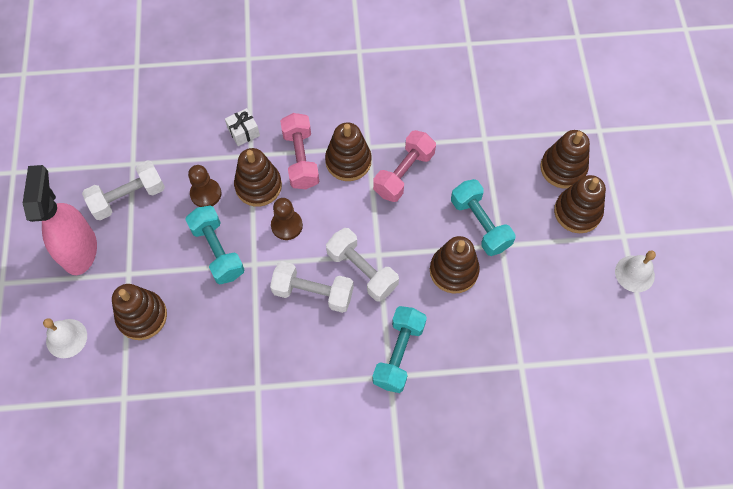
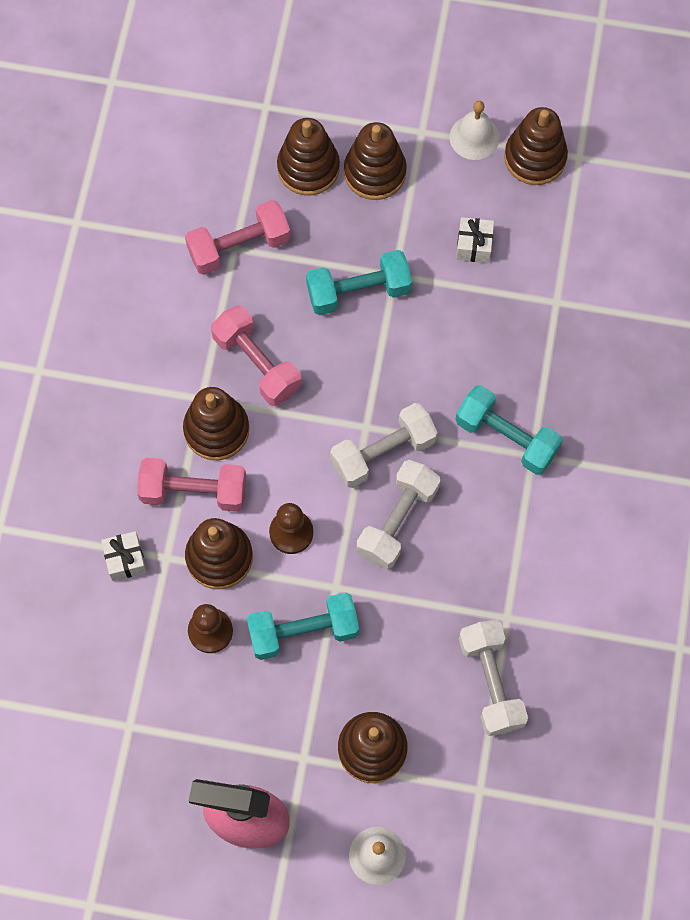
camera: 75 degrees left, 5 degrees up
(128, 197) = (184, 740): white dumbbell -> white dumbbell (490, 682)
(453, 271) = (414, 342): brown stacking toy -> brown stacking toy (535, 158)
(486, 141) = (239, 247): none -> pink dumbbell
(545, 294) = (474, 246): none -> white gift

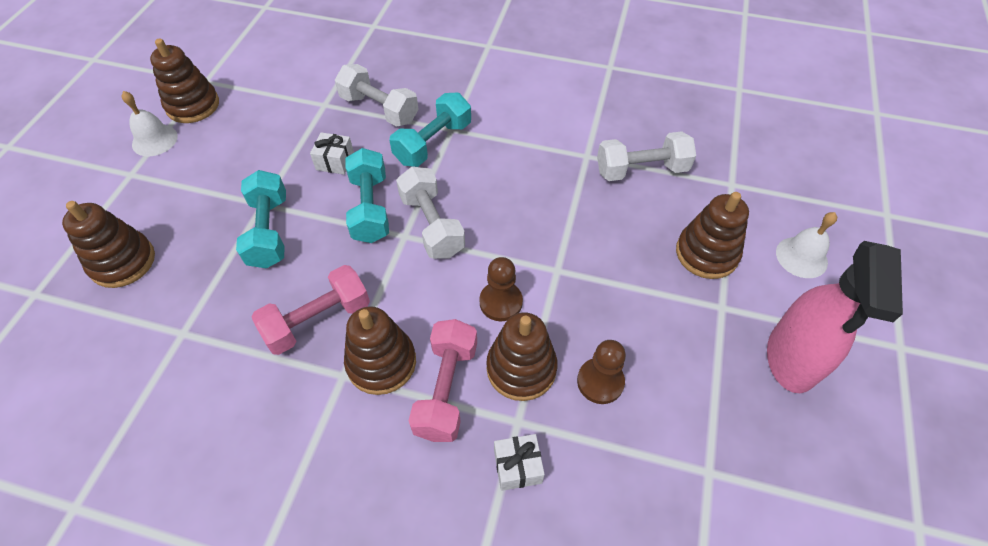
camera: 85 degrees left, 15 degrees down
(239, 247) = (182, 328): pink dumbbell -> none
(303, 631) = (599, 299): turquoise dumbbell -> turquoise dumbbell (370, 208)
(375, 172) = (153, 210): brown stacking toy -> none
(397, 520) = (497, 220): white dumbbell -> white dumbbell (379, 109)
(474, 246) = (256, 149): white gift -> white gift (335, 162)

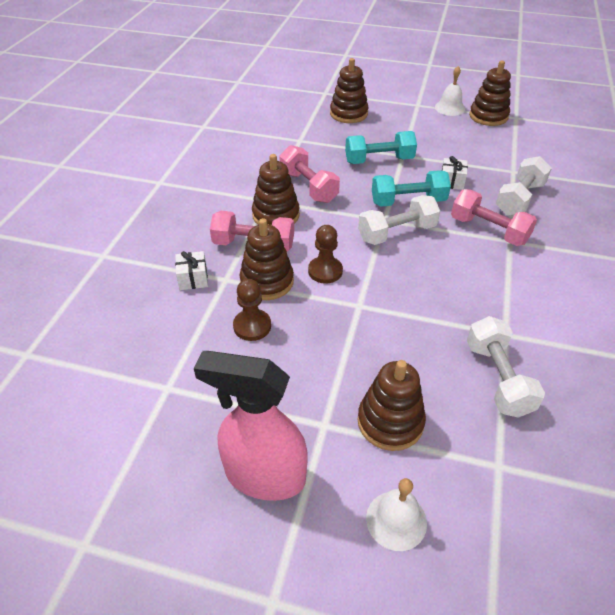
camera: 90 degrees right, 10 degrees down
(433, 143) = (488, 230): turquoise dumbbell -> pink dumbbell

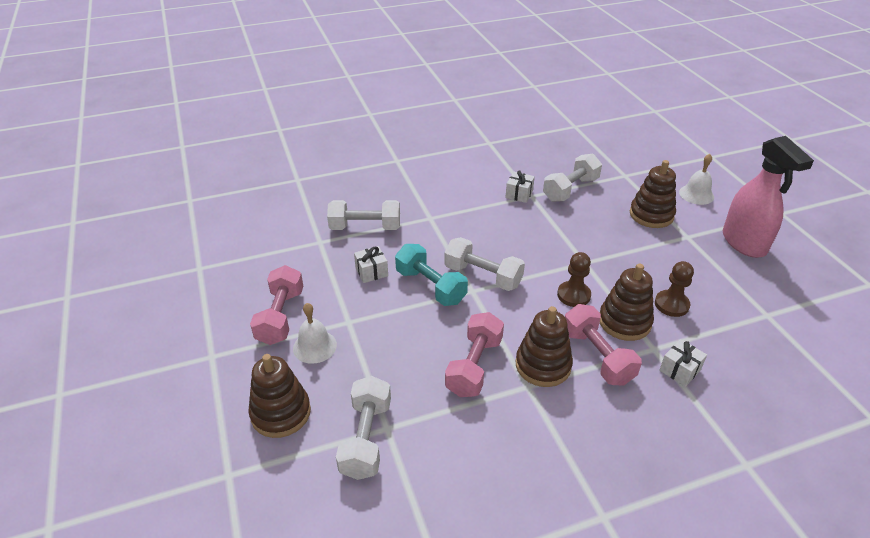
camera: 125 degrees left, 5 degrees down
(300, 132) = (366, 438): none -> white dumbbell
(379, 160) = (375, 335): turquoise dumbbell -> none
(450, 108) = (204, 324): white bell -> white bell (314, 346)
(488, 116) = (209, 288): brown stacking toy -> none
(488, 230) = (427, 231): pink dumbbell -> pink dumbbell (280, 317)
(515, 325) = (519, 194): none -> white gift

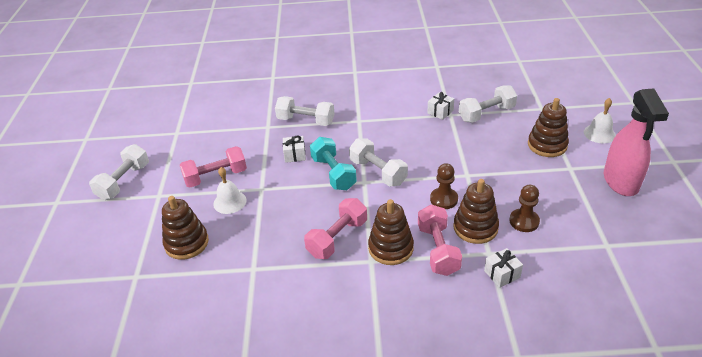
camera: 20 degrees right, 0 degrees up
(280, 317) = (216, 176): pink dumbbell -> pink dumbbell turned 45 degrees clockwise
(366, 438) = (235, 273): white dumbbell -> white dumbbell (124, 182)

